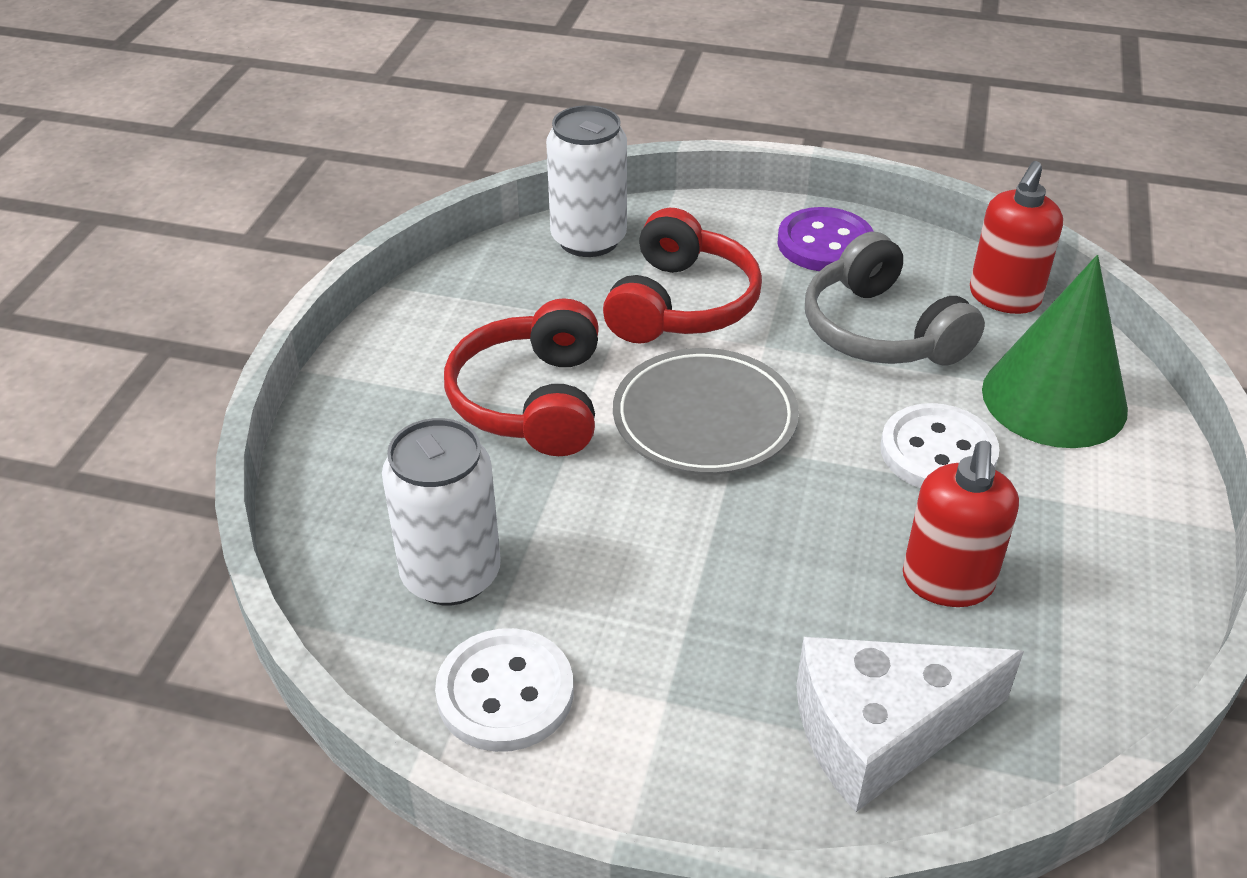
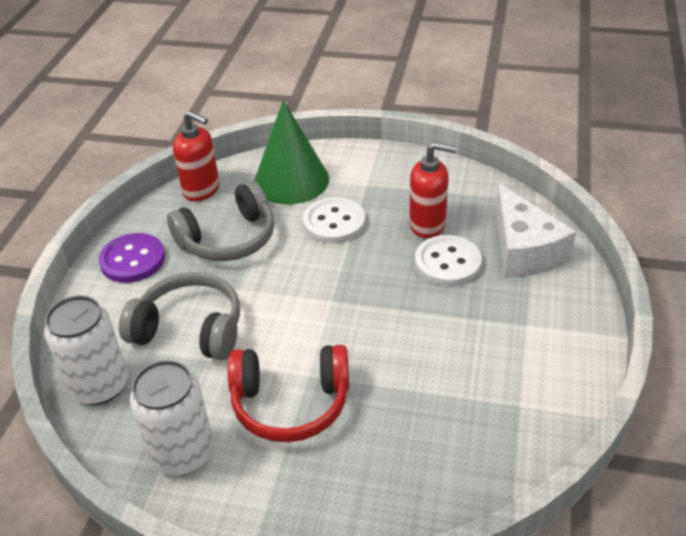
camera: 90 degrees left, 0 degrees up
(451, 575) = (457, 429): white can -> white can (183, 453)
(505, 693) = (539, 391): white button -> white button (447, 263)
(681, 304) = (190, 329): red headphones -> grey headphones
(704, 419) = (308, 315): grey plate -> none

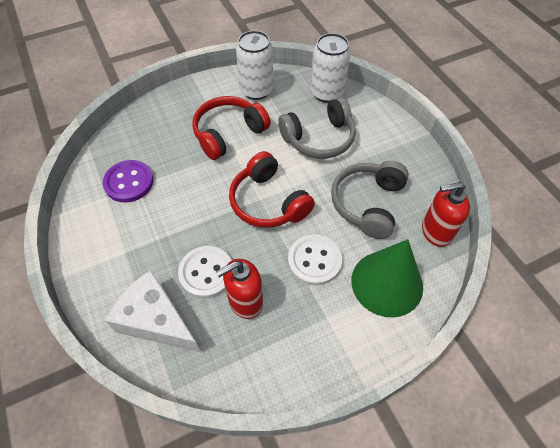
camera: 140 degrees right, 15 degrees up
(132, 260) = (403, 156): purple button -> purple button (129, 182)
(325, 292) = (268, 202): none -> red headphones

